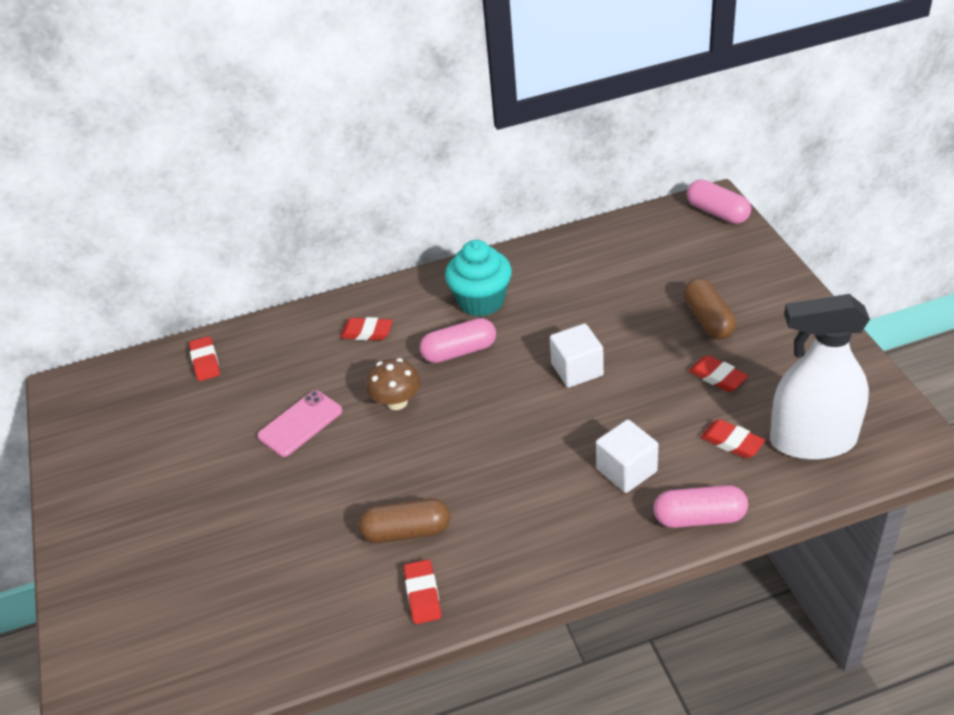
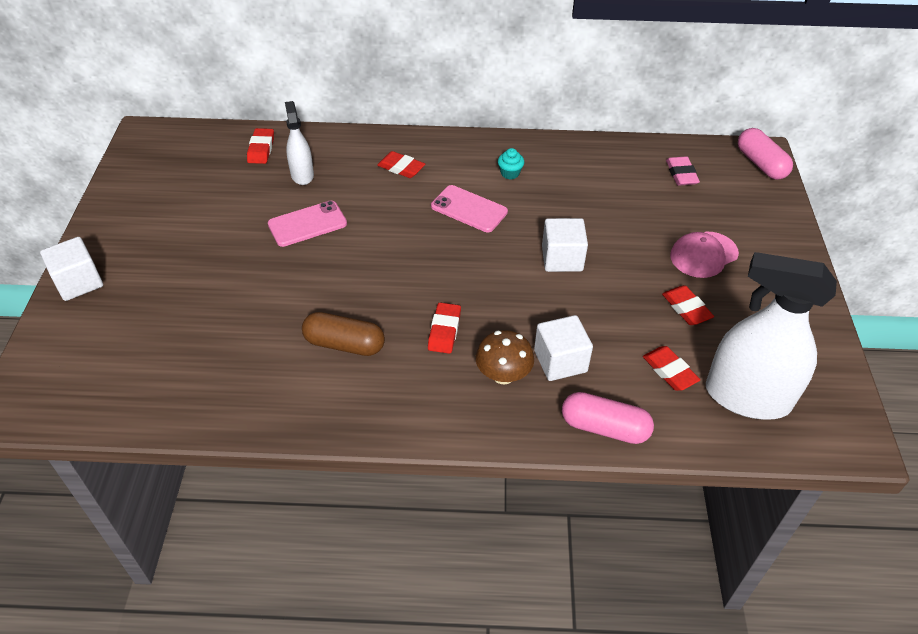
camera: 15 degrees right, 5 degrees up
(83, 572) = (79, 282): none -> white cube
(266, 374) = (302, 175): none -> white spray bottle
(397, 402) = (394, 233): brown mushroom -> brown mushroom (503, 375)
(423, 594) = (329, 402): red eraser -> red eraser (444, 331)
(459, 351) = (469, 209): pink capsule -> pink phone
(481, 301) = (510, 173): turquoise cupcake -> turquoise cupcake, size x0.44
(648, 247) = (681, 174): none -> pink eraser
(708, 319) = (703, 255): brown capsule -> pink cap

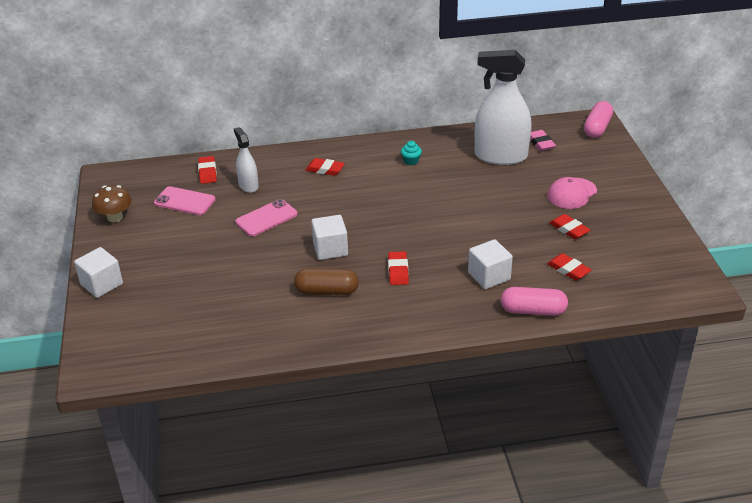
camera: 10 degrees left, 10 degrees down
(469, 209) = (388, 190): pink phone -> pink phone (184, 201)
(503, 375) = (451, 291): brown mushroom -> brown mushroom (115, 217)
(562, 258) = (469, 212): white cube -> white cube (330, 249)
(747, 397) = (626, 276): white spray bottle -> white spray bottle (500, 156)
(760, 164) = (597, 128): pink capsule -> pink capsule turned 60 degrees clockwise

